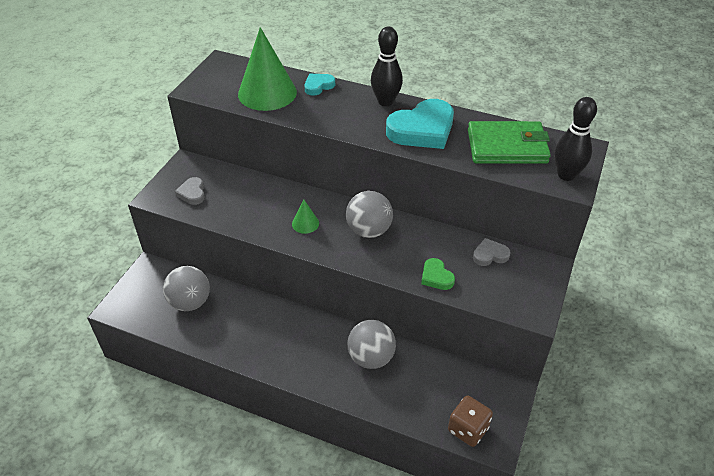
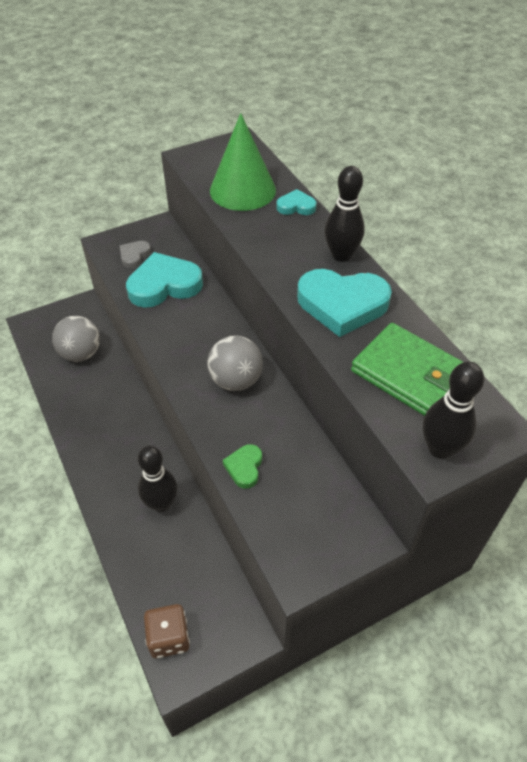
camera: 40 degrees right, 5 degrees up
(242, 200) = (164, 285): none -> turquoise heart
(305, 223) = (190, 338): green cone -> none
(371, 357) = (161, 503): grey ball -> black bowling pin
(490, 255) = (321, 483): grey heart -> none

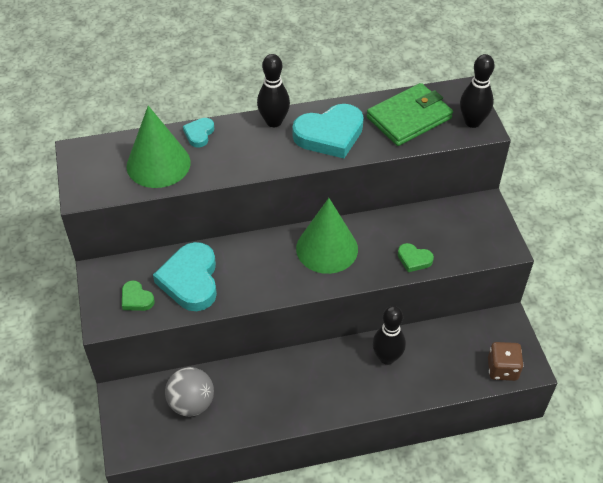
camera: 75 degrees left, 0 degrees up
(134, 256) = (136, 299): grey heart -> green heart
(236, 380) = (327, 248): grey ball -> green cone
(342, 304) = (330, 135): turquoise heart -> turquoise heart turned 45 degrees clockwise

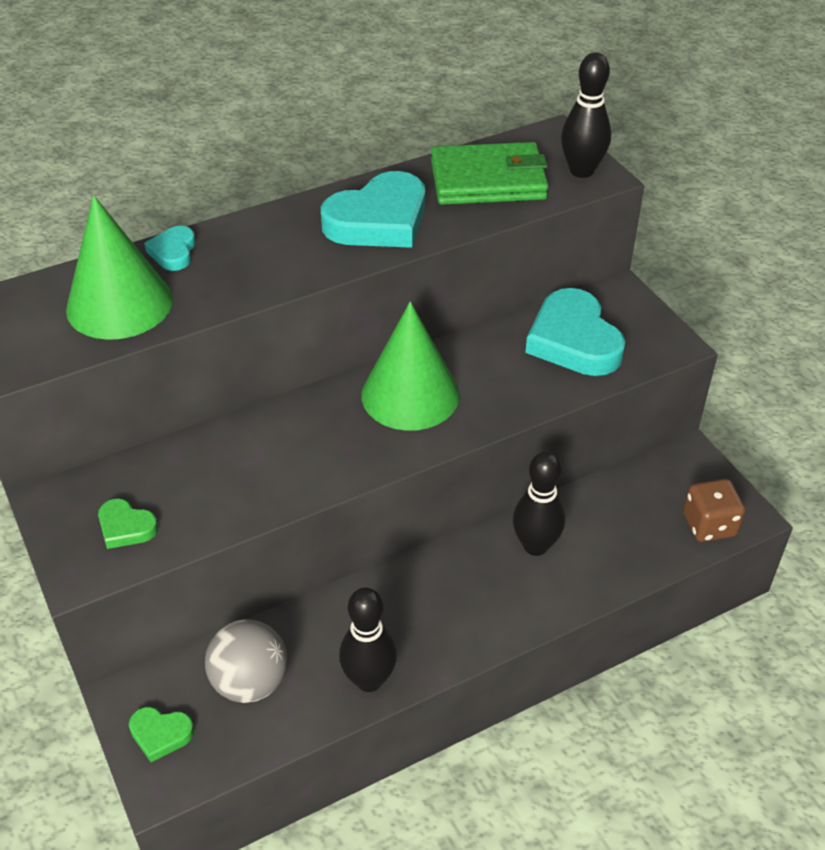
camera: 15 degrees left, 5 degrees down
(190, 280) = (208, 481): turquoise heart -> turquoise heart (574, 340)
(274, 122) = (286, 217): black bowling pin -> black bowling pin (369, 680)
(409, 118) = (488, 180): green wallet -> green wallet turned 45 degrees clockwise
(414, 259) = (546, 384): green heart -> green heart (160, 734)

